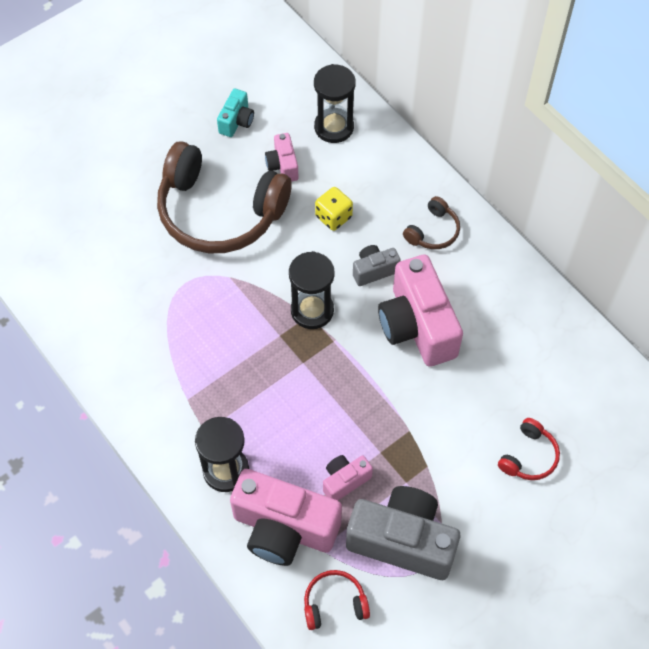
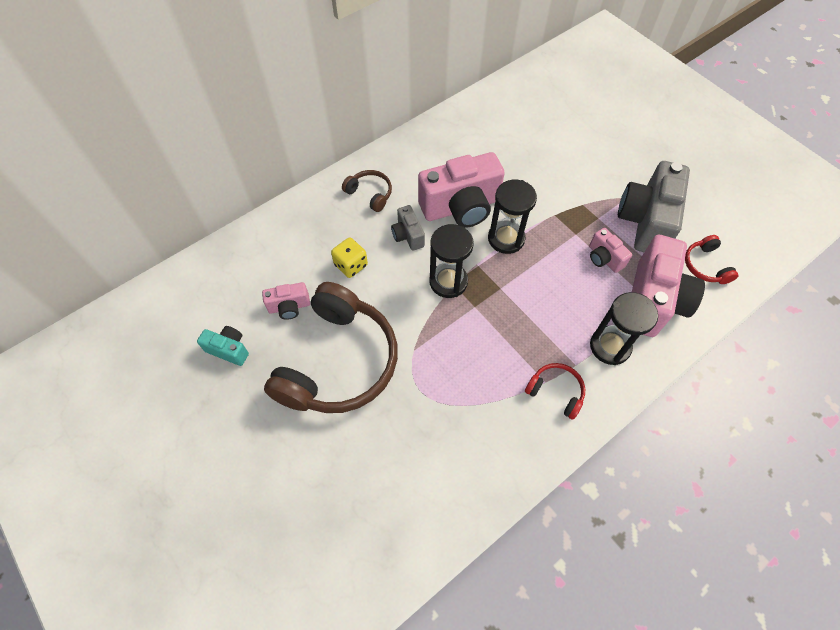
camera: 90 degrees left, 0 degrees up
(334, 127) = (250, 264): black hourglass -> black hourglass (506, 238)
(528, 456) = (565, 145): red headphones -> red headphones (555, 392)

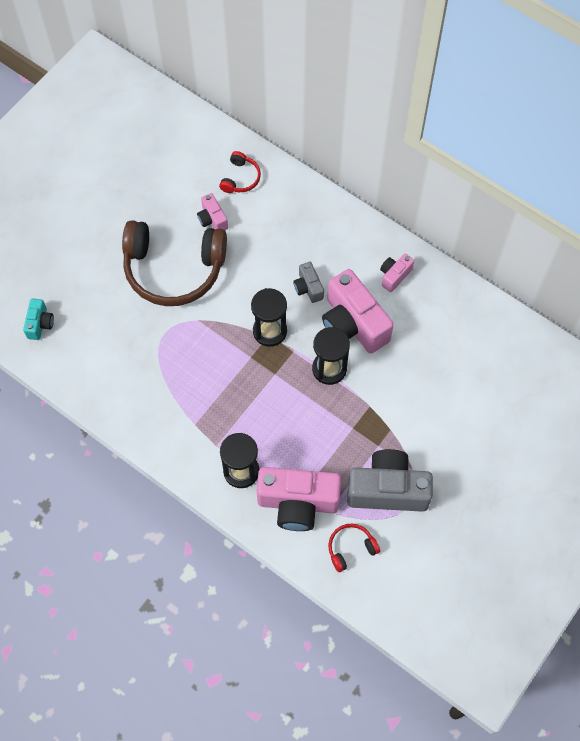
camera: 75 degrees right, 5 degrees up
(229, 349) = (164, 191): turquoise camera -> turquoise camera (40, 324)
(351, 265) = (264, 252): yellow dice -> none
(370, 194) = (344, 245): brown headphones -> none
(408, 235) = (308, 288): grey camera -> grey camera turned 75 degrees counterclockwise
(555, 392) = (188, 433): red headphones -> red headphones (240, 178)
(604, 258) = (332, 456): pink camera -> pink camera (394, 276)

